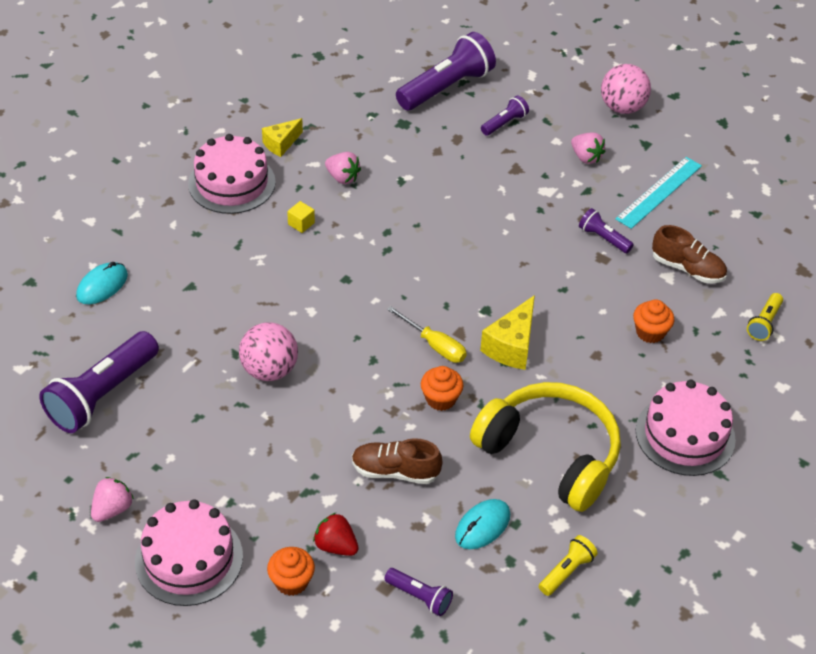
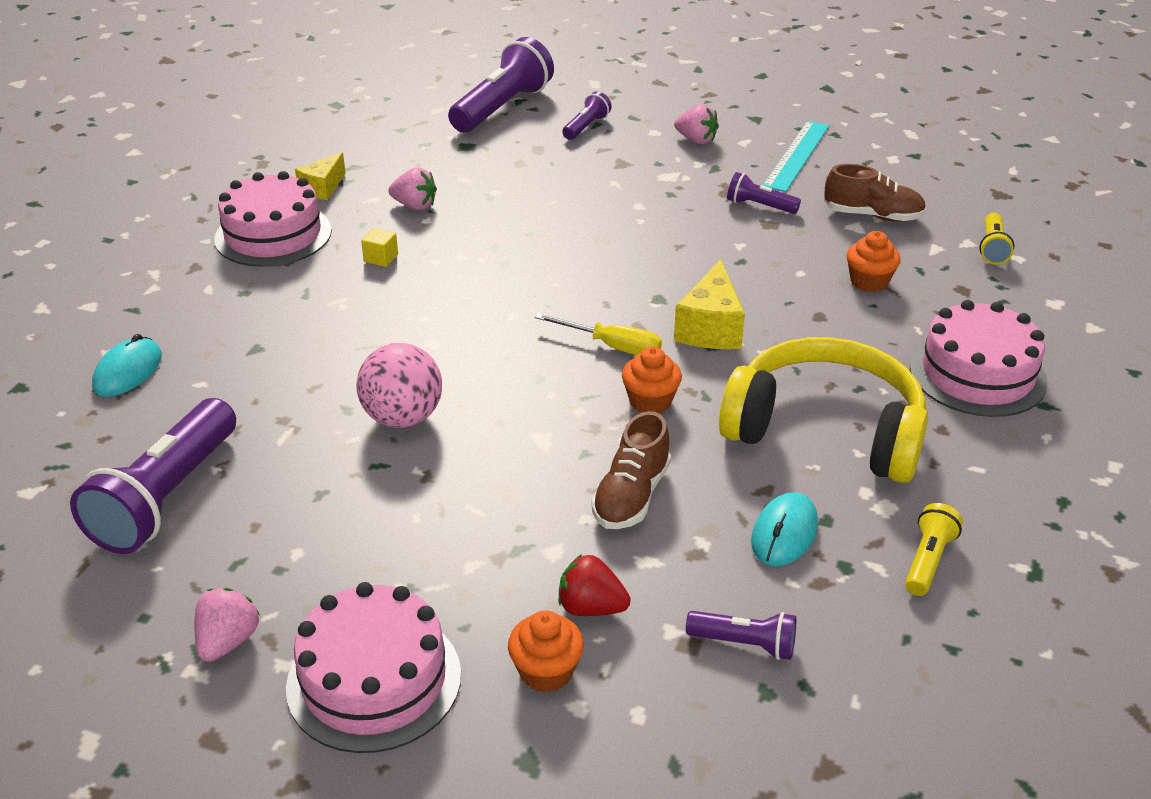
camera: 15 degrees left, 10 degrees down
(395, 471) = (631, 496): brown shoe -> brown shoe turned 60 degrees counterclockwise
(622, 107) = (711, 93): pink ball -> none

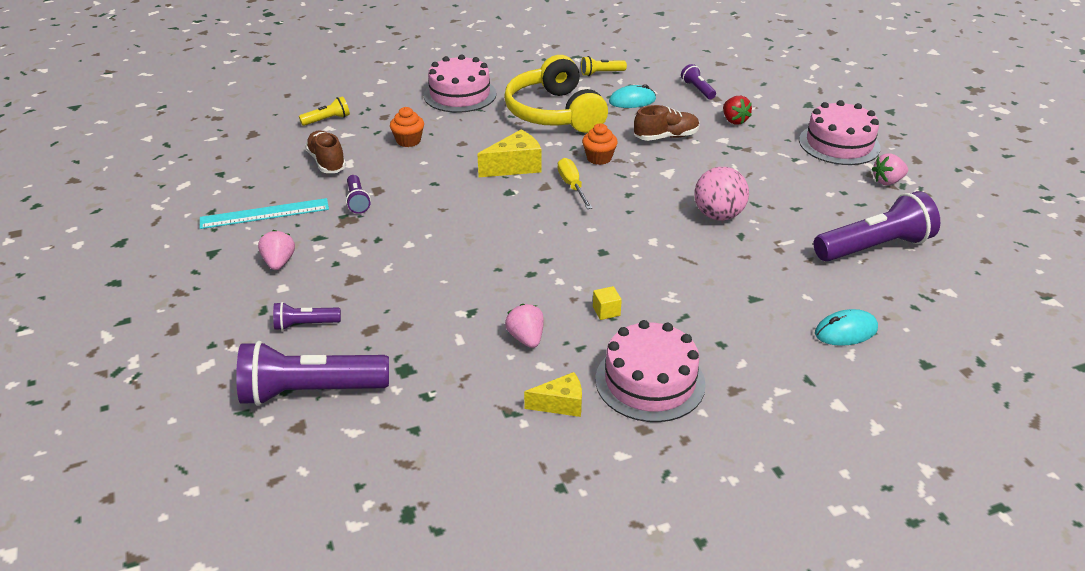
camera: 130 degrees left, 0 degrees up
(546, 671) = (774, 116): orange cupcake -> none

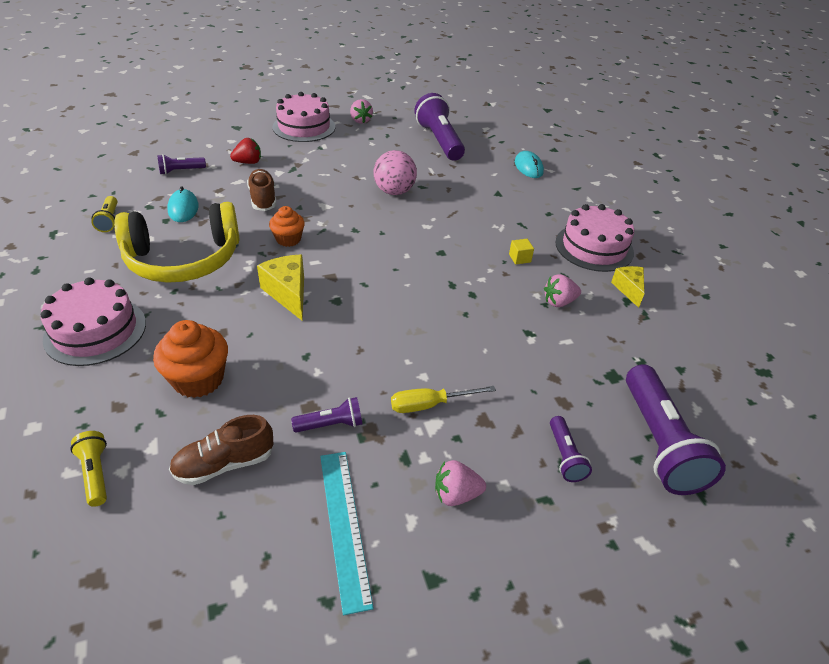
camera: 90 degrees left, 5 degrees up
(408, 141) = (198, 379): orange cupcake -> orange cupcake, size x1.56
(572, 186) = (334, 259): yellow screwdriver -> yellow screwdriver (429, 405)

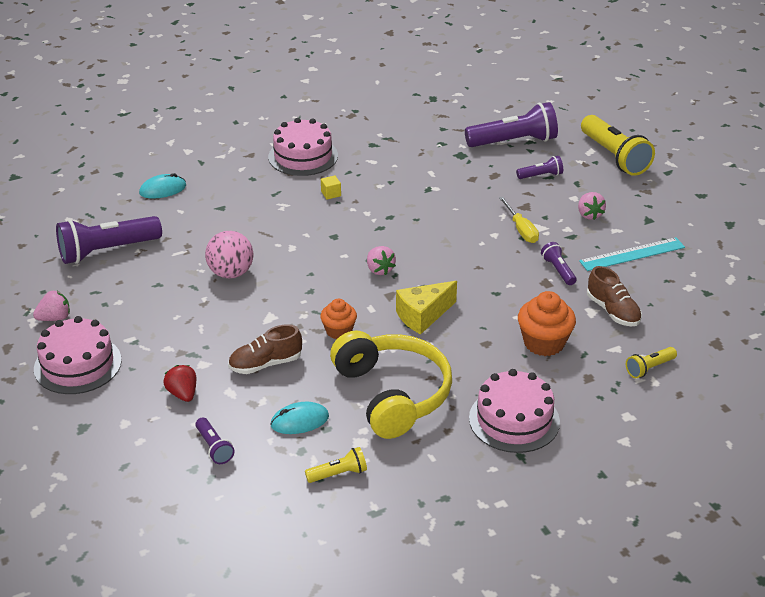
camera: 95 degrees left, 5 degrees down
(559, 302) = (385, 175): pink strawberry -> pink strawberry (379, 270)
(628, 289) = (358, 143): yellow cheese -> none
(633, 581) = (614, 157): none -> yellow flashlight

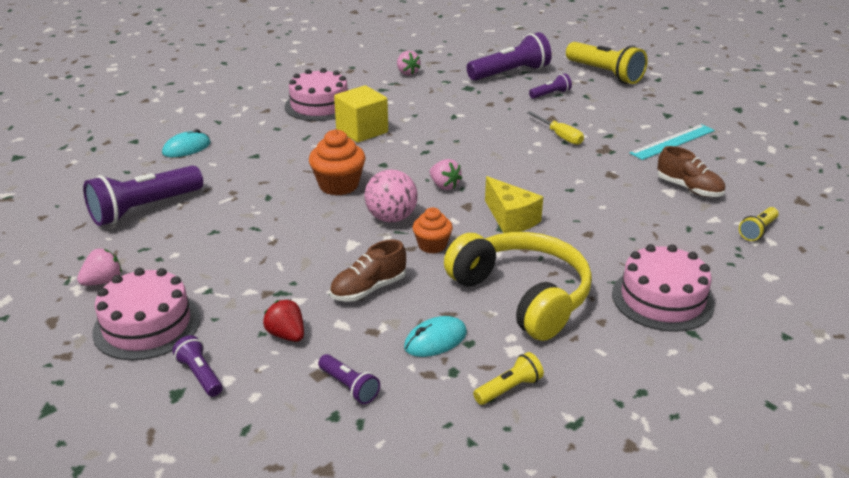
camera: 15 degrees left, 5 degrees down
(231, 273) = (291, 210): pink ball -> pink ball (391, 218)
(331, 194) = (362, 131): yellow cube -> yellow cube, size x2.39
(423, 316) = (511, 219): yellow cheese -> yellow cheese turned 75 degrees counterclockwise
(544, 343) = (644, 224): orange cupcake -> orange cupcake (338, 185)
(558, 270) = (615, 163): purple flashlight -> purple flashlight (200, 375)
(589, 215) = (613, 117): pink strawberry -> pink strawberry (407, 73)

